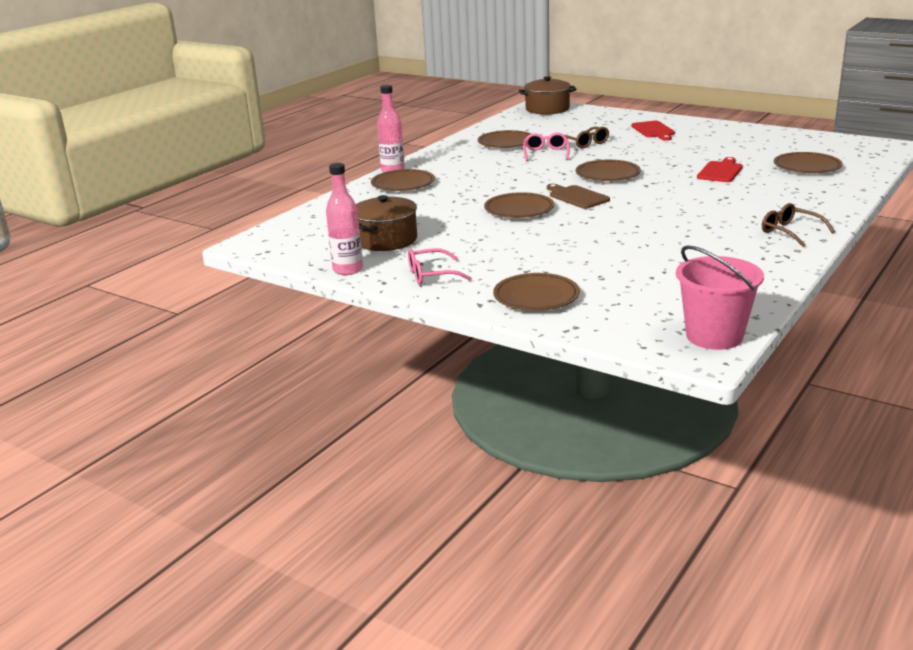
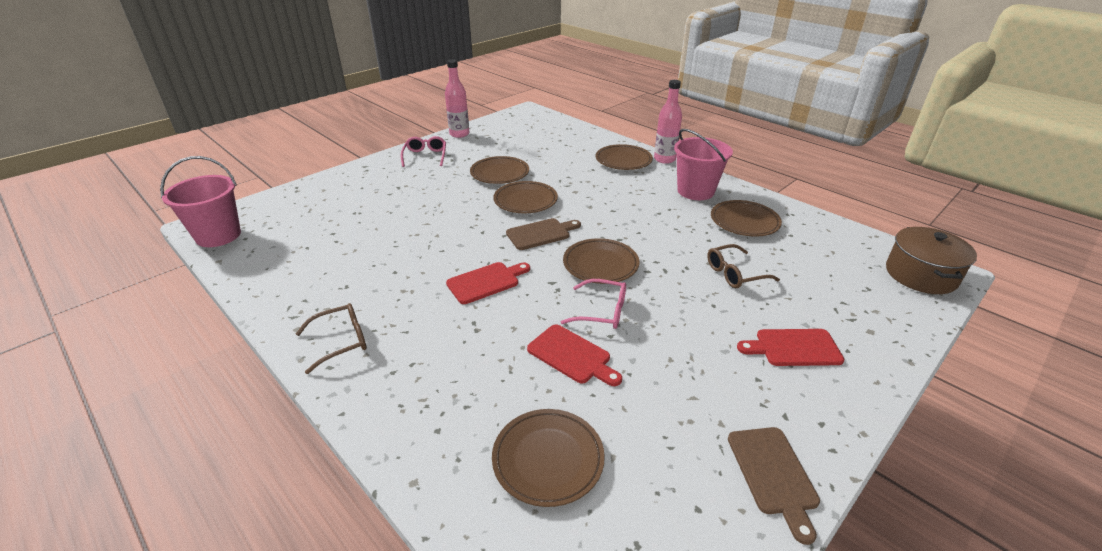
camera: 100 degrees right, 10 degrees up
(386, 240) = (501, 147): brown pot -> none
(459, 158) = (695, 191): none -> pink bucket
(536, 297) = (352, 184): brown plate -> brown plate (499, 173)
(546, 153) = (697, 240): pink glasses -> pink glasses (602, 311)
(667, 203) = (486, 282): none -> red cutting board
(756, 132) = (773, 474): none -> brown cutting board

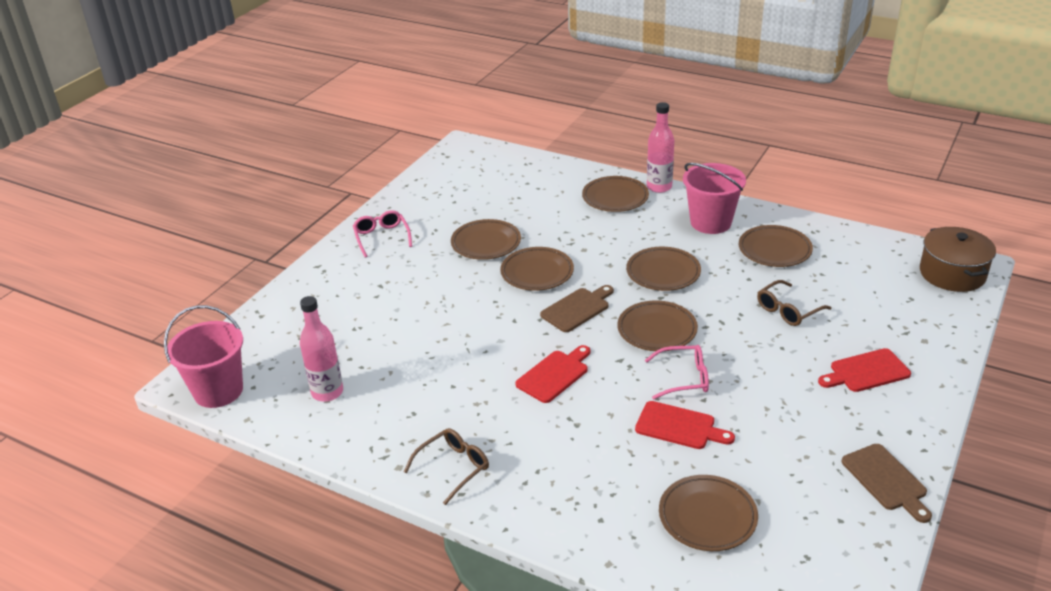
camera: 15 degrees left, 0 degrees up
(459, 134) = (401, 197): pink bottle -> pink bottle (327, 392)
(632, 221) = (663, 273): none -> brown plate

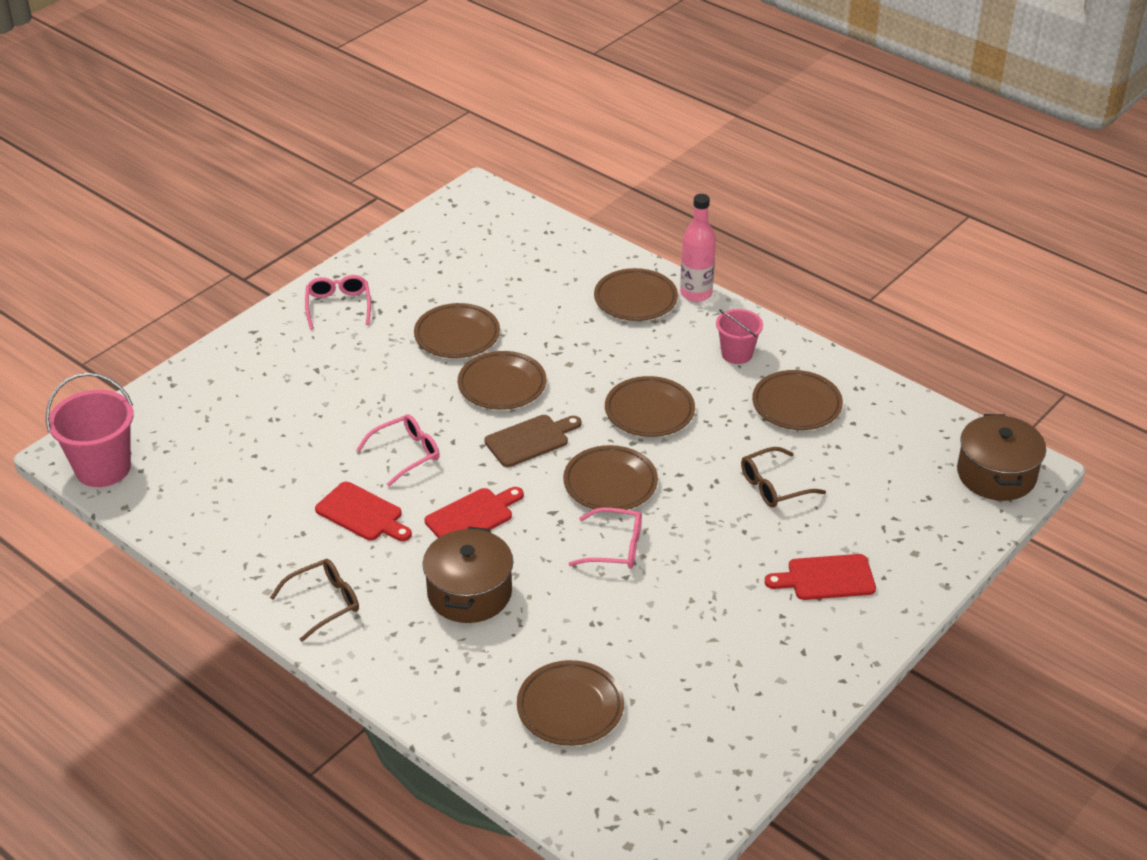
camera: 10 degrees right, 5 degrees up
(327, 392) = (218, 491): pink bottle -> none
(479, 336) = (406, 454): none -> pink glasses
(577, 436) = (469, 593): none -> brown pot
(679, 427) = (584, 603): red cutting board -> red cutting board (362, 514)
(710, 222) = (737, 354): pink bucket -> pink bucket, size x0.61
(886, 480) = (782, 706): brown cutting board -> none

